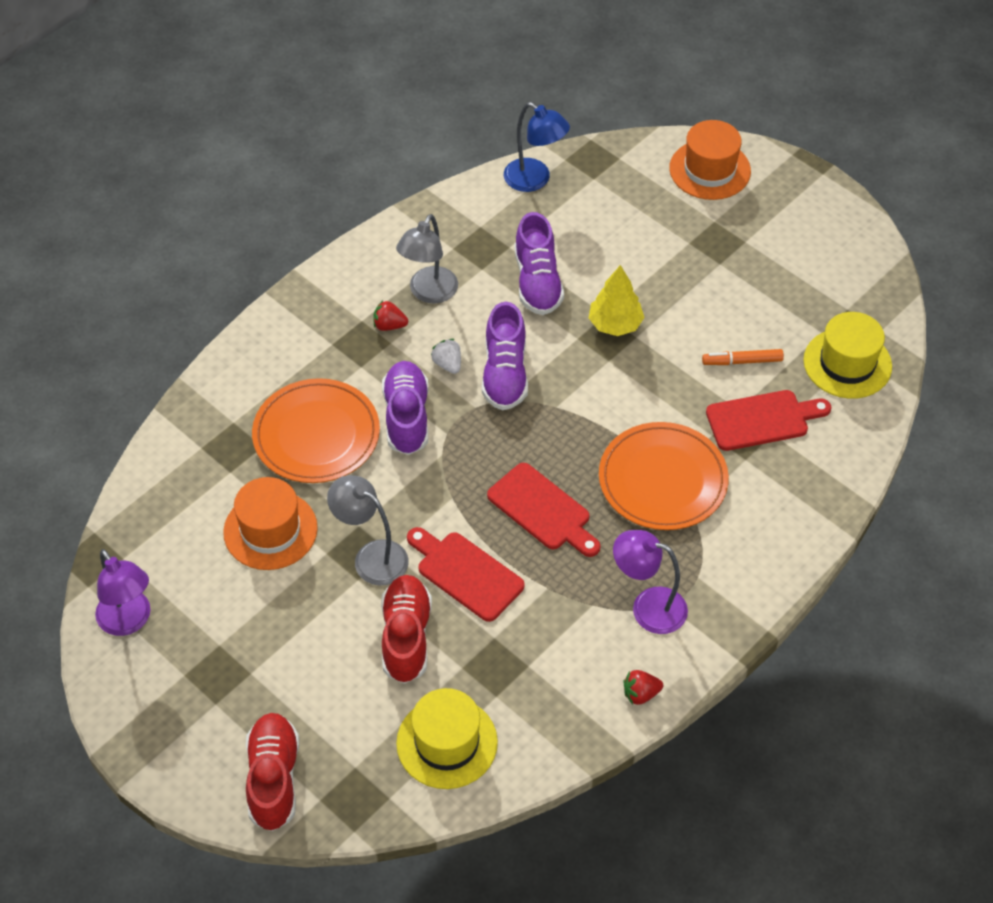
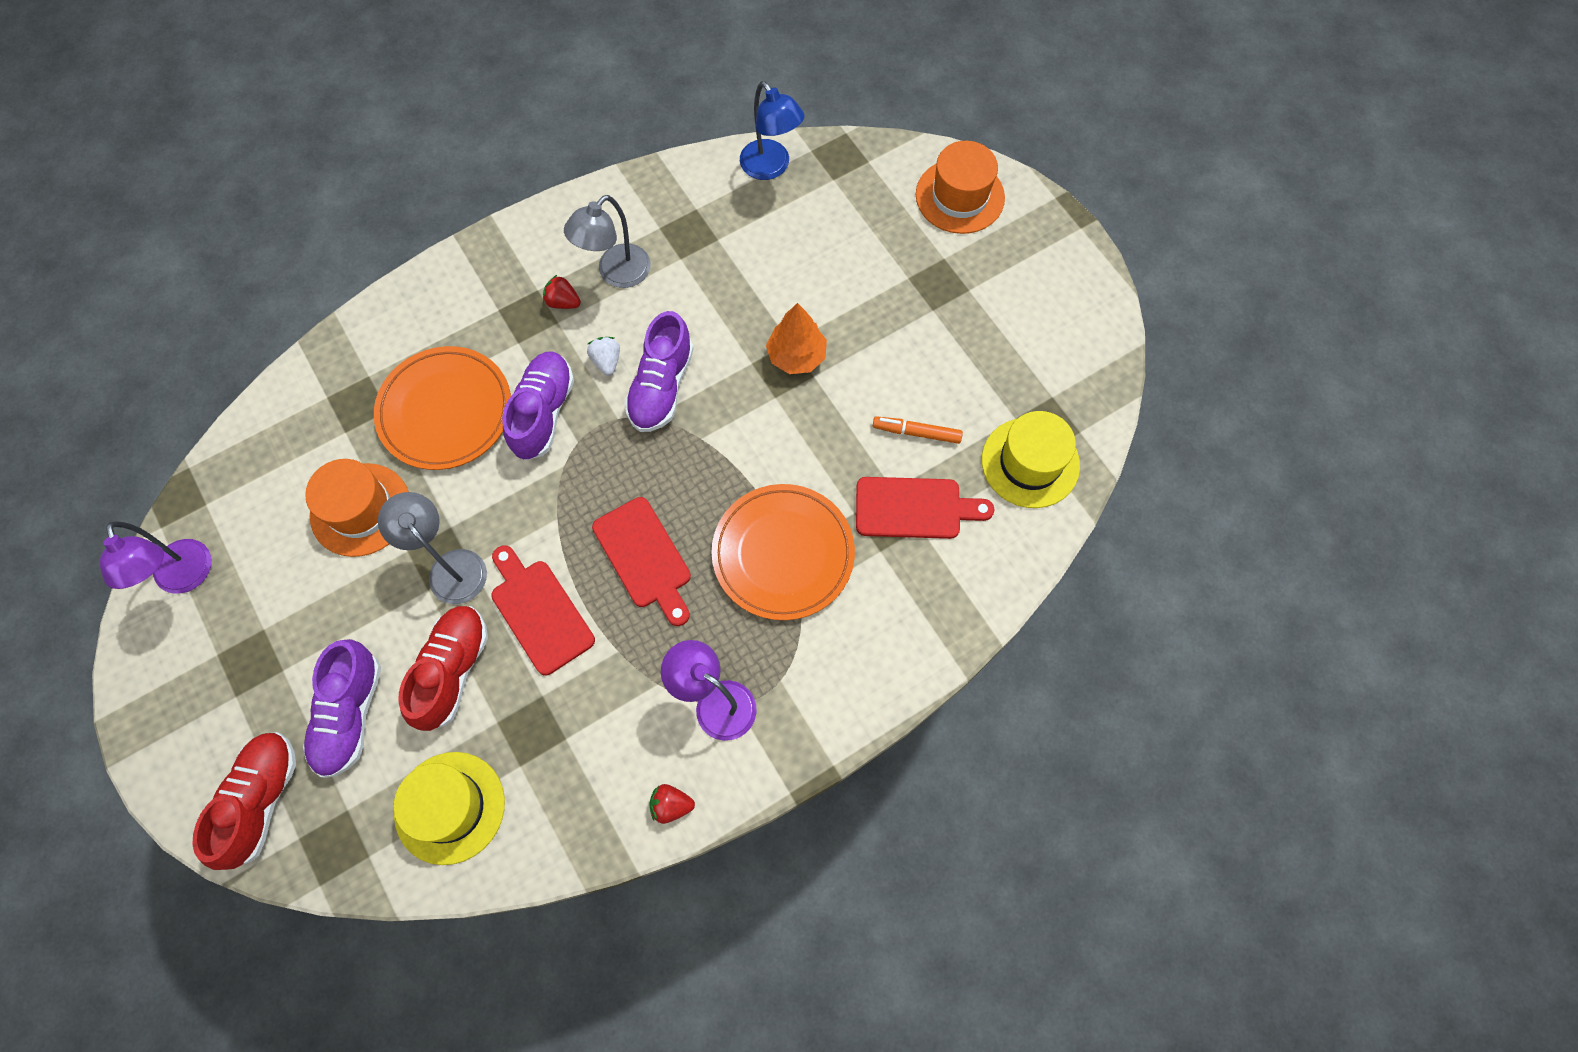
camera: 15 degrees right, 15 degrees up
(537, 282) = (732, 287): purple shoe -> purple shoe (350, 714)
(615, 324) = (796, 356): yellow tree -> orange tree

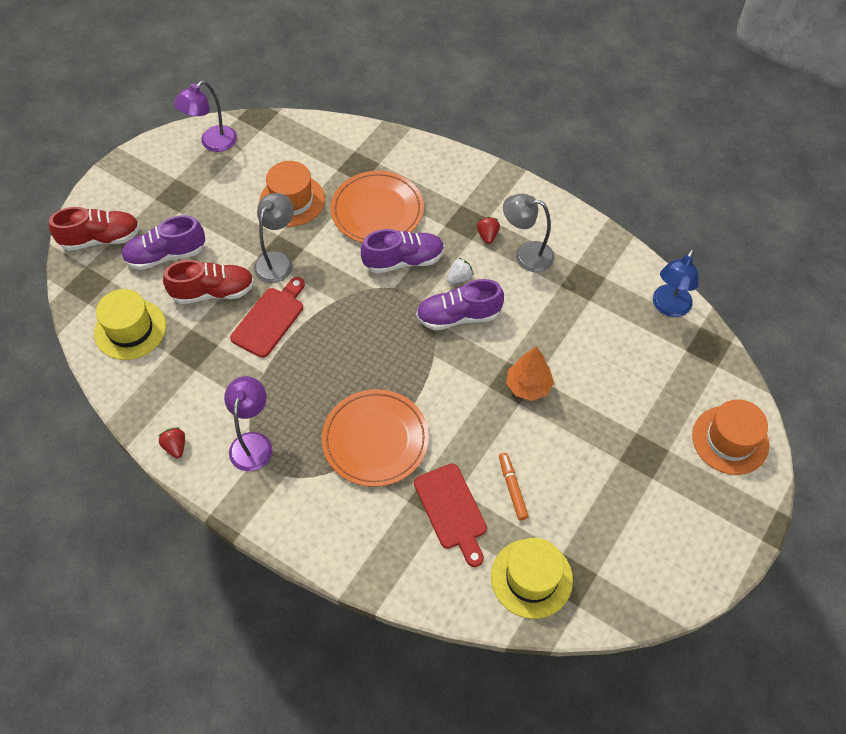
camera: 65 degrees right, 10 degrees down
(645, 557) = (333, 360): red cutting board -> none

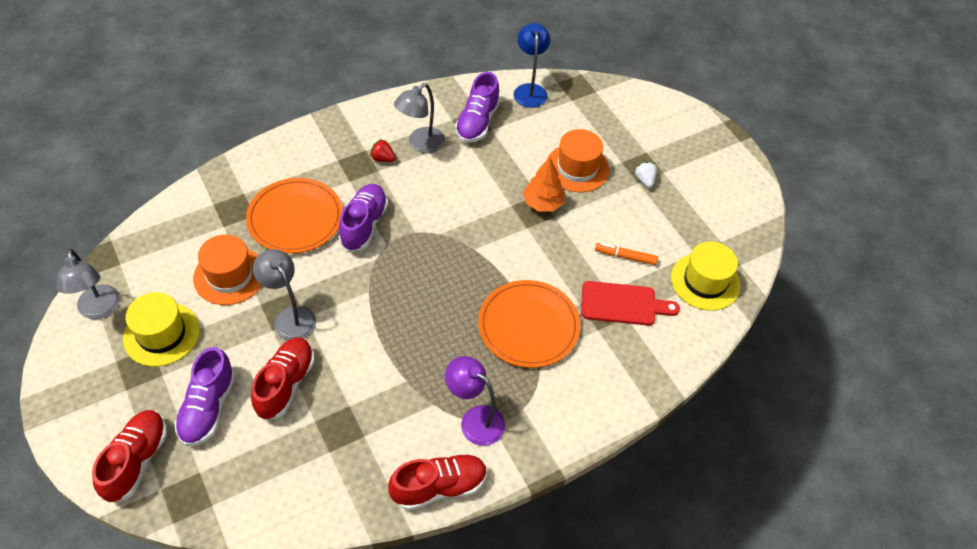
camera: 65 degrees left, 5 degrees down
(130, 329) = (275, 476): yellow hat -> yellow hat (161, 334)
(175, 447) = (439, 487): red strawberry -> red shoe
(213, 143) = (99, 310): purple lamp -> grey lamp
(270, 319) = (351, 351): red cutting board -> none
(458, 316) = (448, 215): purple shoe -> purple shoe (477, 122)
(459, 278) = (410, 196): white strawberry -> white strawberry (645, 180)
(668, 307) = (530, 90): blue lamp -> blue lamp turned 150 degrees counterclockwise
(730, 440) = (658, 116): orange hat -> orange hat (577, 168)

